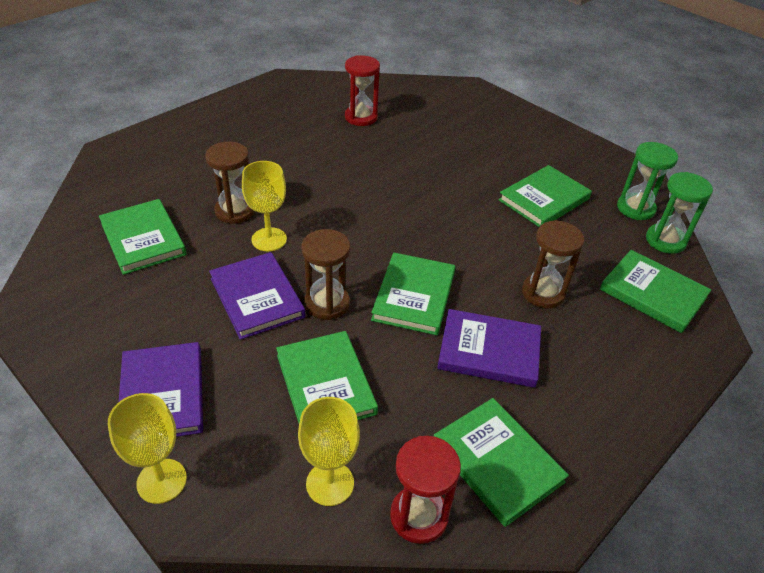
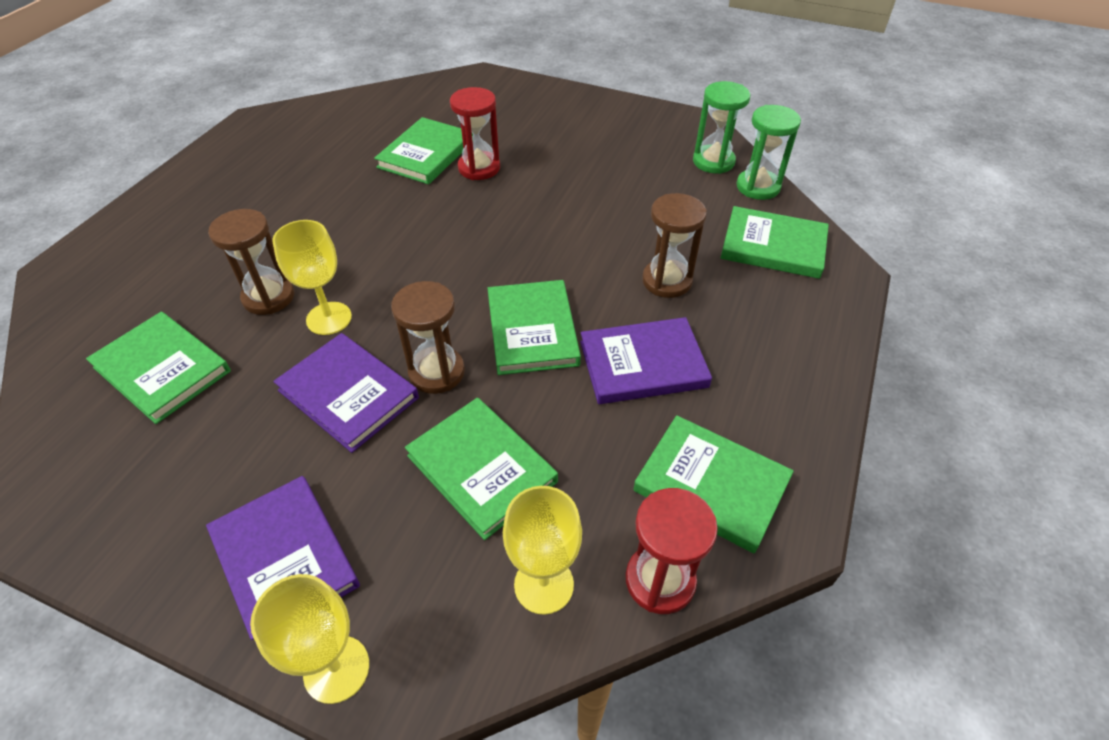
camera: 20 degrees left, 5 degrees up
(361, 117) = (371, 141): red hourglass -> red hourglass (479, 168)
(544, 199) = (618, 179): green book -> green book (426, 154)

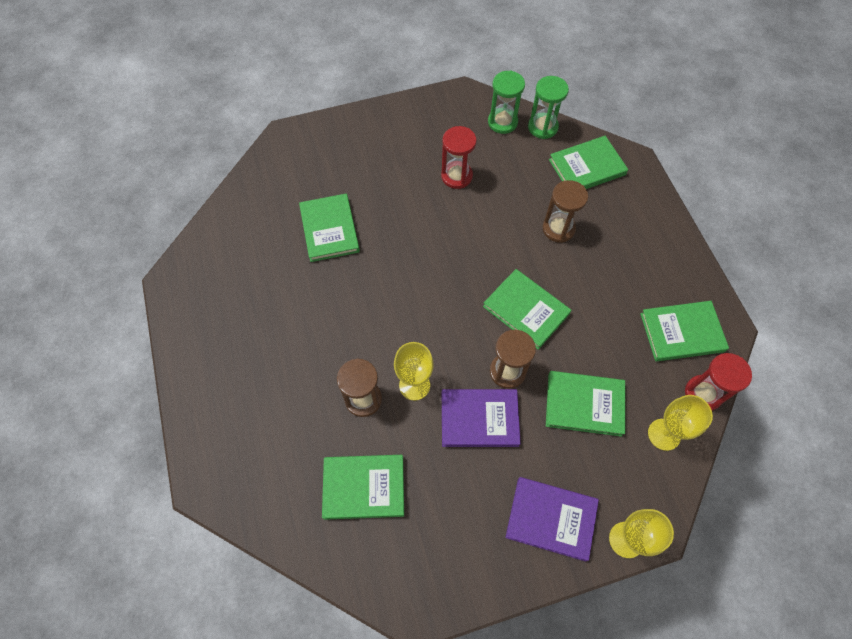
camera: 40 degrees left, 15 degrees up
(479, 168) = (375, 218): red hourglass -> red hourglass (456, 176)
(643, 364) = (596, 290): purple book -> none

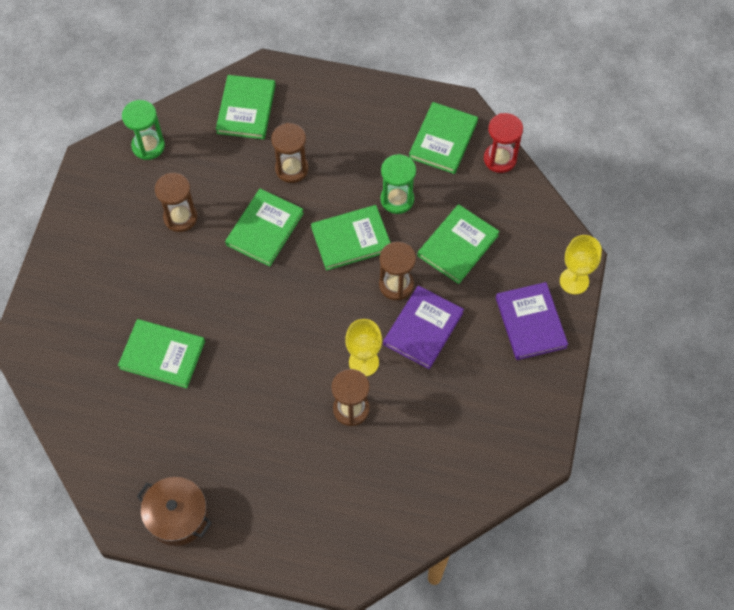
camera: 60 degrees left, 0 degrees up
(195, 316) = (177, 516): none -> brown pot
(364, 487) = (427, 446): green book -> green book (265, 229)
(456, 176) = (180, 217): red hourglass -> brown hourglass
(542, 127) = (178, 117): green hourglass -> green hourglass (397, 199)
(551, 519) = (530, 322): purple book -> purple book turned 60 degrees counterclockwise
(664, 434) = (514, 206): yellow goblet -> none

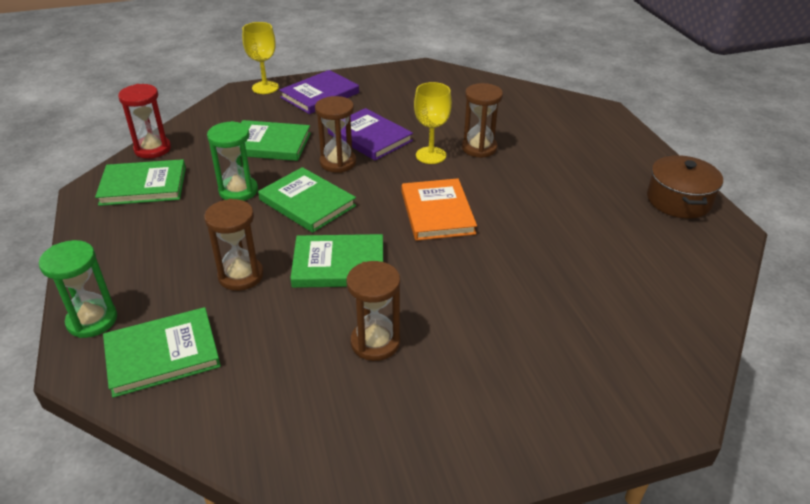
camera: 120 degrees left, 25 degrees down
(148, 146) = (282, 435): green hourglass -> green hourglass (92, 320)
(162, 355) = (554, 277): green book -> none
(281, 322) = (437, 212): none -> orange book
(423, 328) = (370, 137): purple book -> purple book turned 45 degrees clockwise

